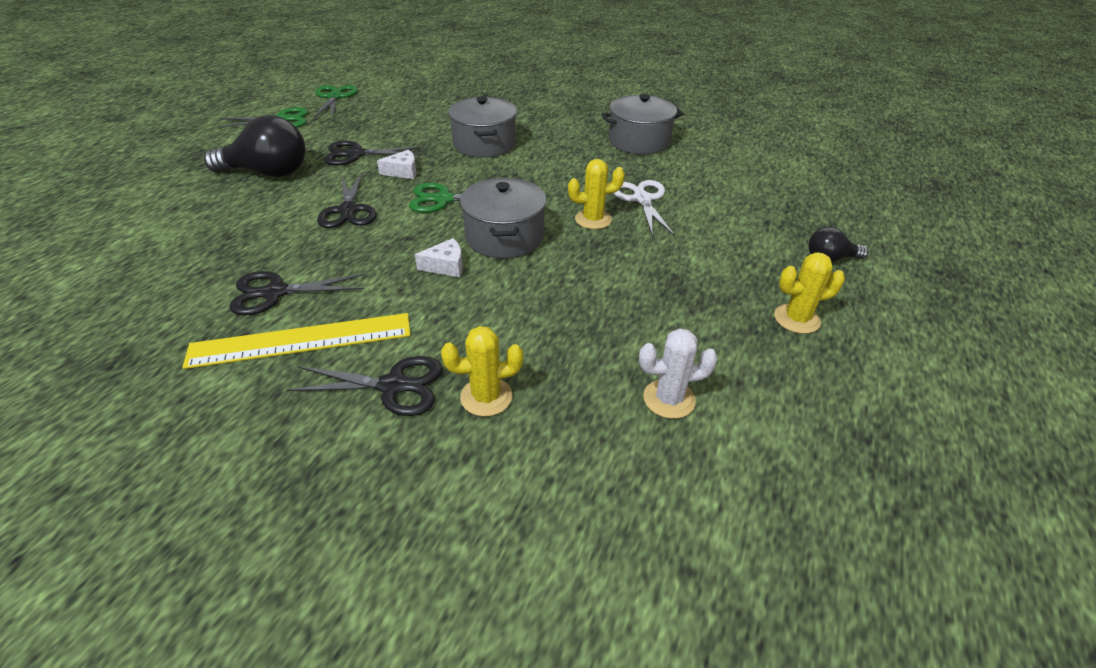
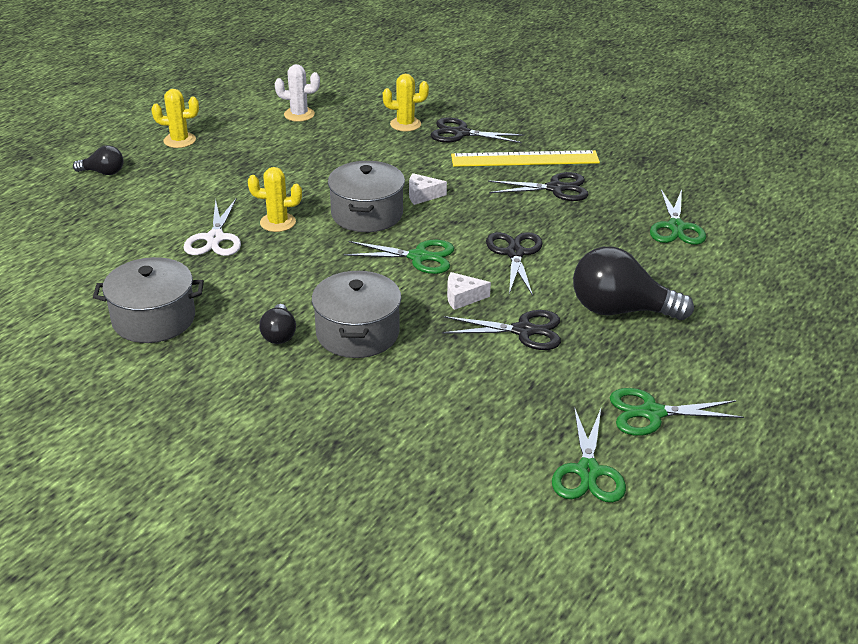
camera: 170 degrees left, 5 degrees down
(153, 253) = (676, 227): none -> green scissors
(542, 139) = (279, 334): none -> black light bulb

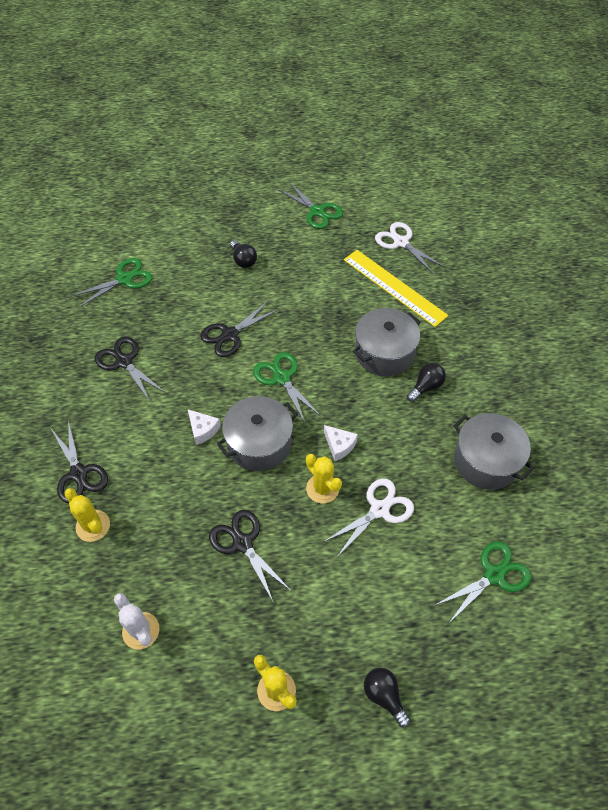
camera: 130 degrees left, 20 degrees up
(462, 297) = (301, 330): white cheese -> white cheese (339, 445)
(505, 453) = (401, 242): none -> white scissors
(523, 331) = (304, 287): black scissors -> black scissors (242, 543)
(525, 159) = (91, 405): yellow ruler -> yellow ruler (394, 287)
(588, 471) = (380, 212): green scissors -> green scissors (494, 575)
(620, 310) = (243, 260): black light bulb -> black light bulb, size x0.51

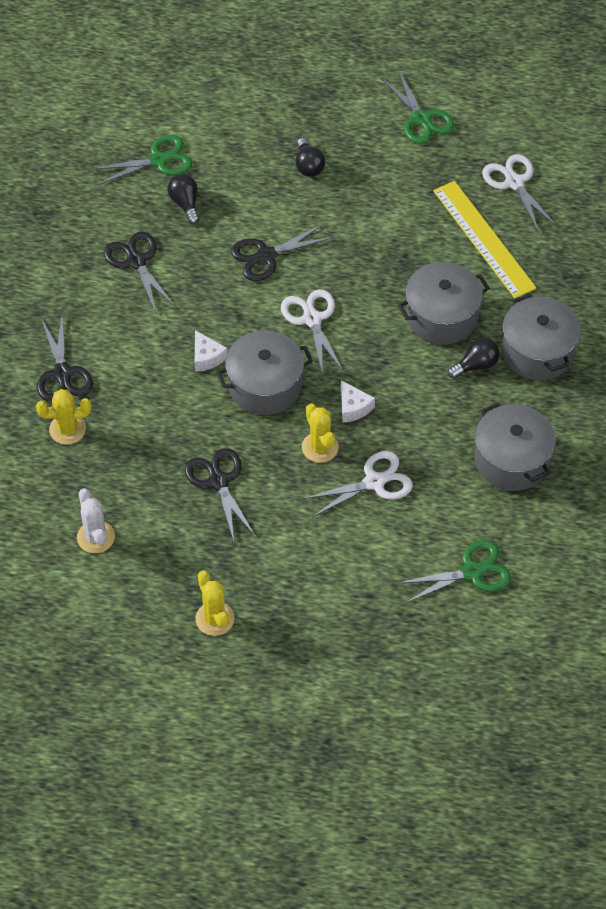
camera: 15 degrees right, 0 degrees up
(93, 526) = (67, 429): yellow cactus -> yellow cactus turned 75 degrees counterclockwise
(281, 378) = (312, 319): green scissors -> white scissors
(384, 696) = (318, 648): black light bulb -> black light bulb (185, 204)
(469, 364) = (538, 351): none -> grey pot

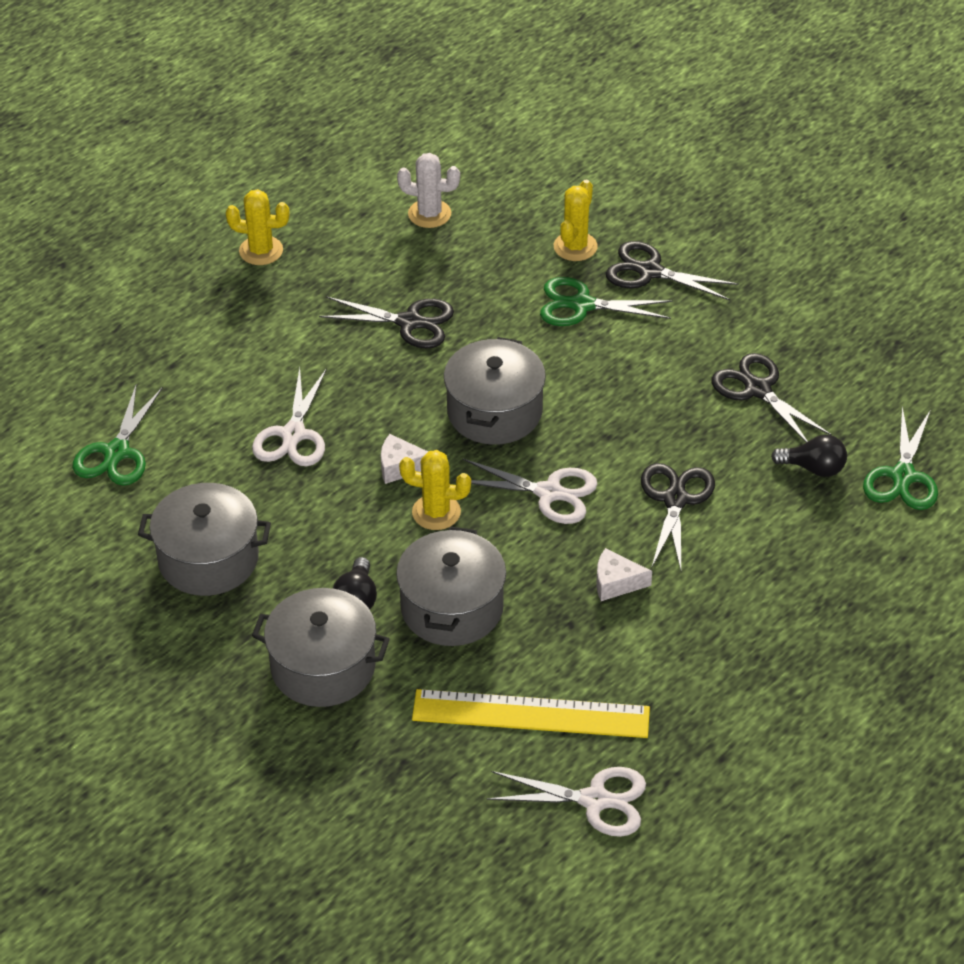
camera: 125 degrees right, 10 degrees down
(136, 261) = (757, 390): black scissors -> black scissors turned 135 degrees counterclockwise
(207, 357) = (574, 385): white cheese -> white cheese (616, 583)
(308, 166) = (787, 608): black light bulb -> none
(320, 447) = (376, 415): yellow cactus -> yellow cactus (436, 512)
(422, 119) = (782, 766): green scissors -> green scissors (582, 305)

